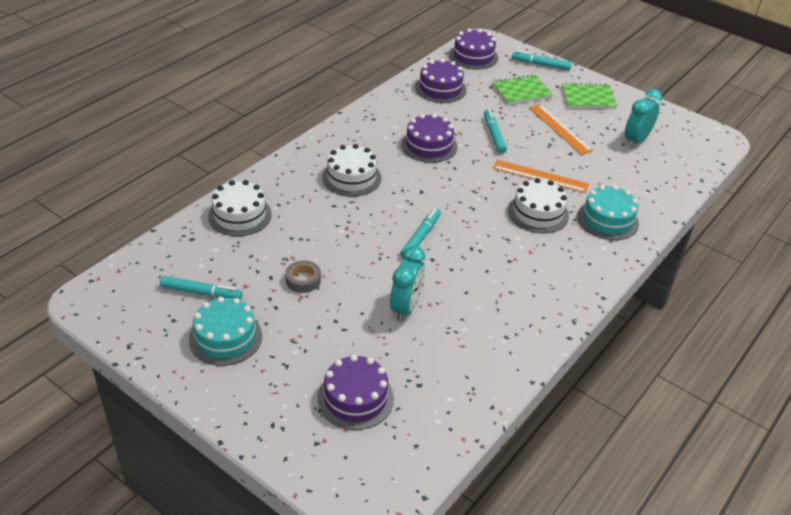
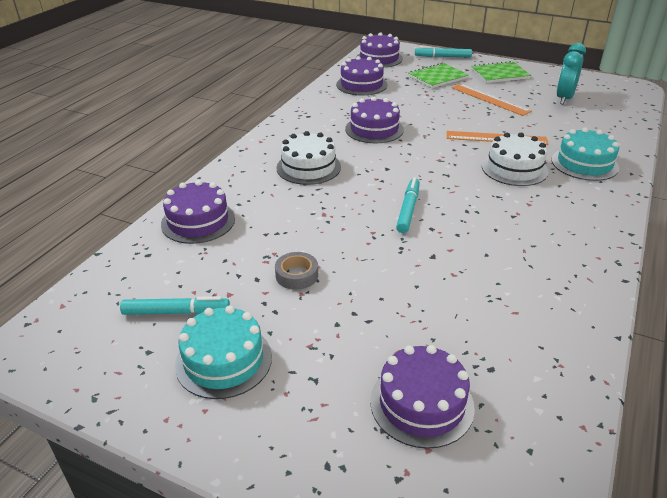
camera: 10 degrees left, 5 degrees down
(239, 215) = (198, 221): white cake -> purple cake
(406, 307) = (429, 283): turquoise clock -> none
(494, 135) = (432, 112): turquoise marker -> none

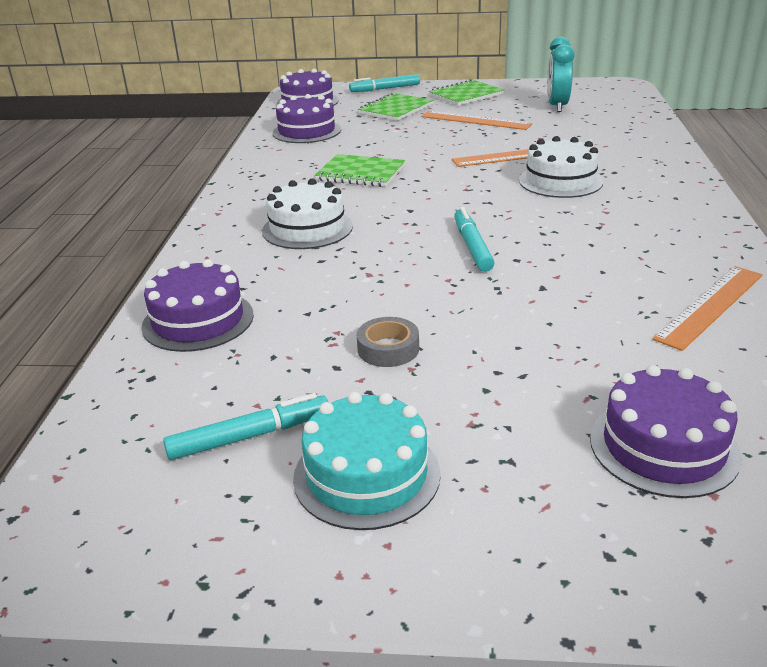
camera: 20 degrees left, 5 degrees down
(374, 129) = (360, 173): purple cake -> green notebook
(545, 305) = (711, 306): none -> orange ruler
(584, 163) = (631, 162): turquoise cake -> none

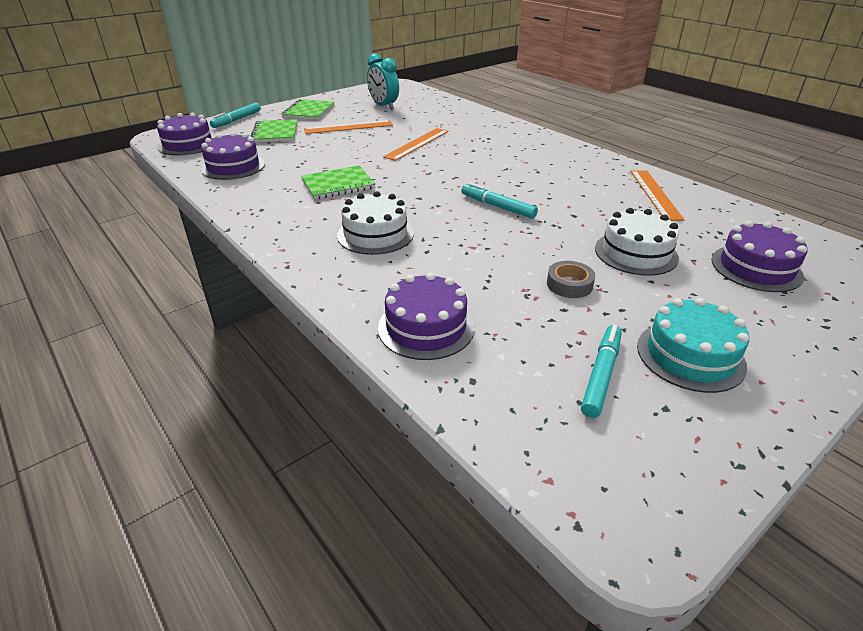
camera: 45 degrees left, 5 degrees up
(560, 181) = (471, 152): white cake -> white cake (636, 253)

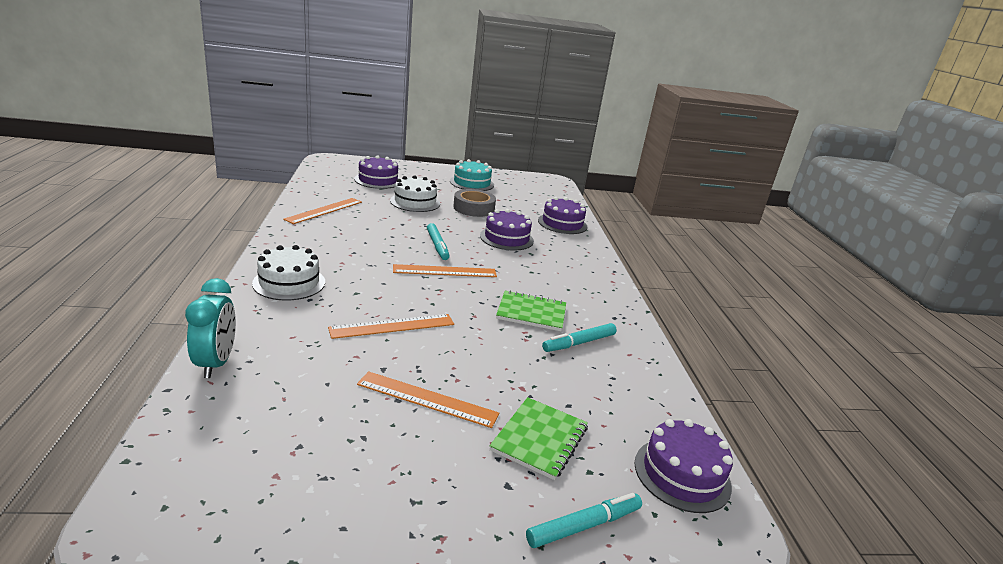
camera: 150 degrees left, 10 degrees down
(233, 166) = (625, 387): purple cake -> purple cake (506, 238)
(309, 111) = (438, 486): green notebook -> none
(375, 234) = (543, 265): white cake -> white cake (289, 283)
(384, 106) = (303, 433): turquoise clock -> turquoise clock (216, 363)
(449, 187) = (445, 271): none -> orange ruler
(569, 284) = (474, 208): grey tape -> grey tape, size x1.61
(601, 375) = (513, 192): turquoise marker -> turquoise marker (579, 343)

